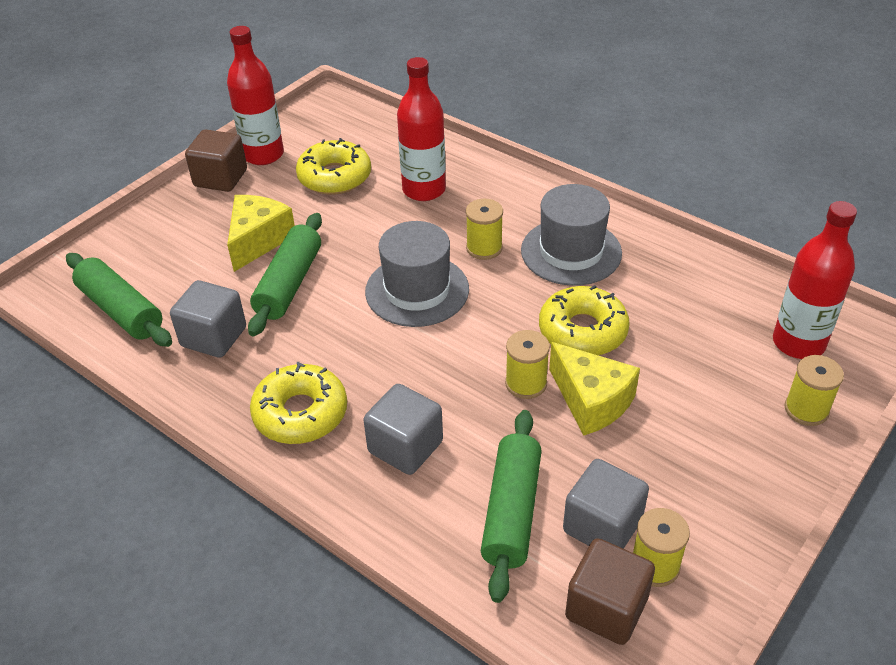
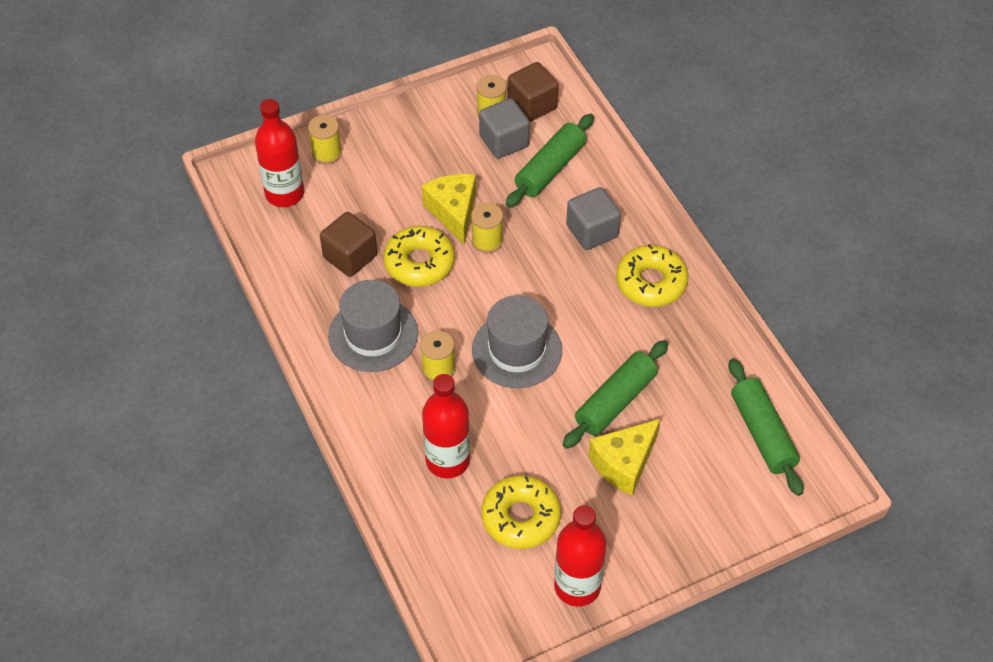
camera: 155 degrees left, 10 degrees up
(214, 337) = (693, 374): grey cube -> none
(220, 178) = (632, 568): brown cube -> brown cube (350, 257)

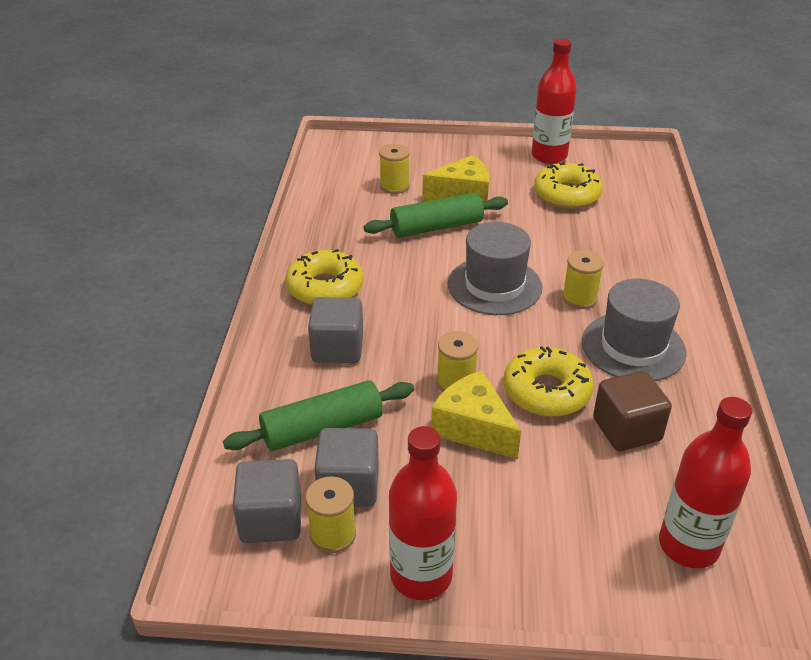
camera: 150 degrees left, 15 degrees down
(327, 153) = (603, 581): yellow spool -> yellow spool (394, 186)
(447, 460) = (607, 240): red bottle -> red bottle (421, 576)
(453, 212) = (473, 428): yellow cheese -> yellow cheese turned 120 degrees clockwise
(532, 105) = (271, 519): brown cube -> grey cube
(762, 433) = (343, 177): green rolling pin -> none

